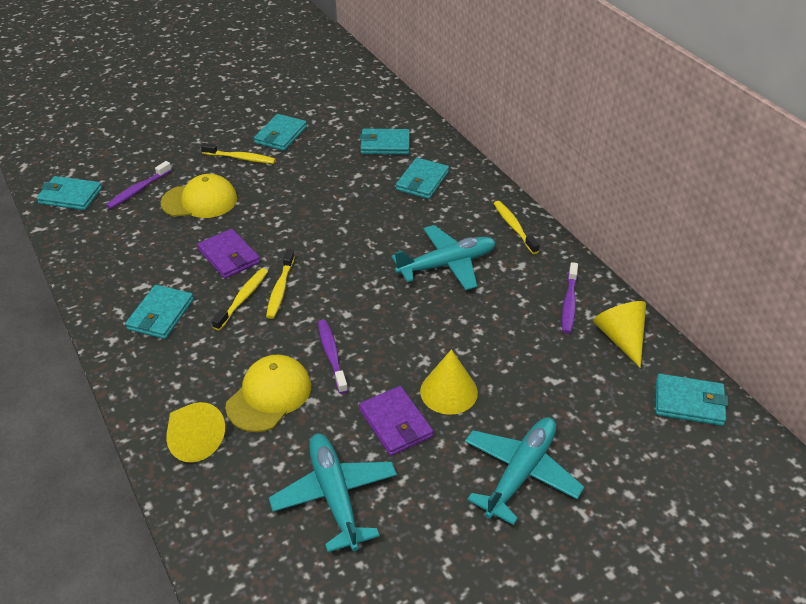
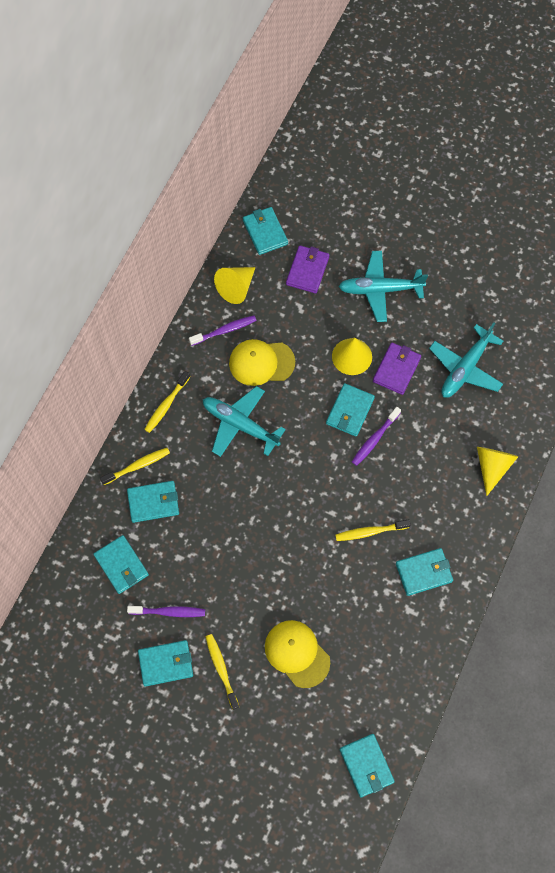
camera: 125 degrees left, 25 degrees up
(138, 190) = (320, 716): purple toothbrush -> purple toothbrush (169, 612)
(229, 256) = (339, 576): purple wallet -> purple wallet (307, 271)
(269, 395) = (431, 451): yellow cap -> yellow cap (261, 363)
(280, 289) = (344, 514): yellow toothbrush -> yellow toothbrush (137, 466)
(383, 353) = (350, 411): none -> turquoise wallet

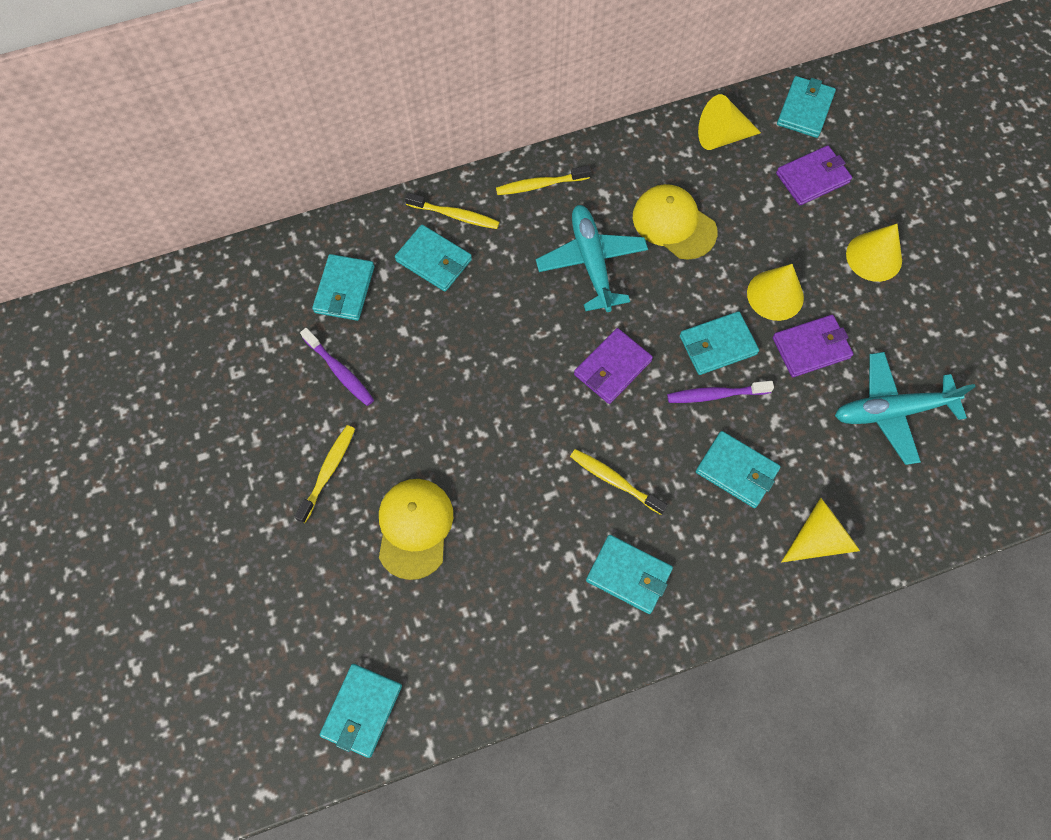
camera: 45 degrees right, 0 degrees up
(166, 663) = (285, 415): turquoise wallet -> turquoise wallet (736, 470)
(224, 330) = (668, 165): purple toothbrush -> none
(309, 473) = (612, 368): none -> purple wallet
(380, 289) = (874, 257): turquoise plane -> yellow cone

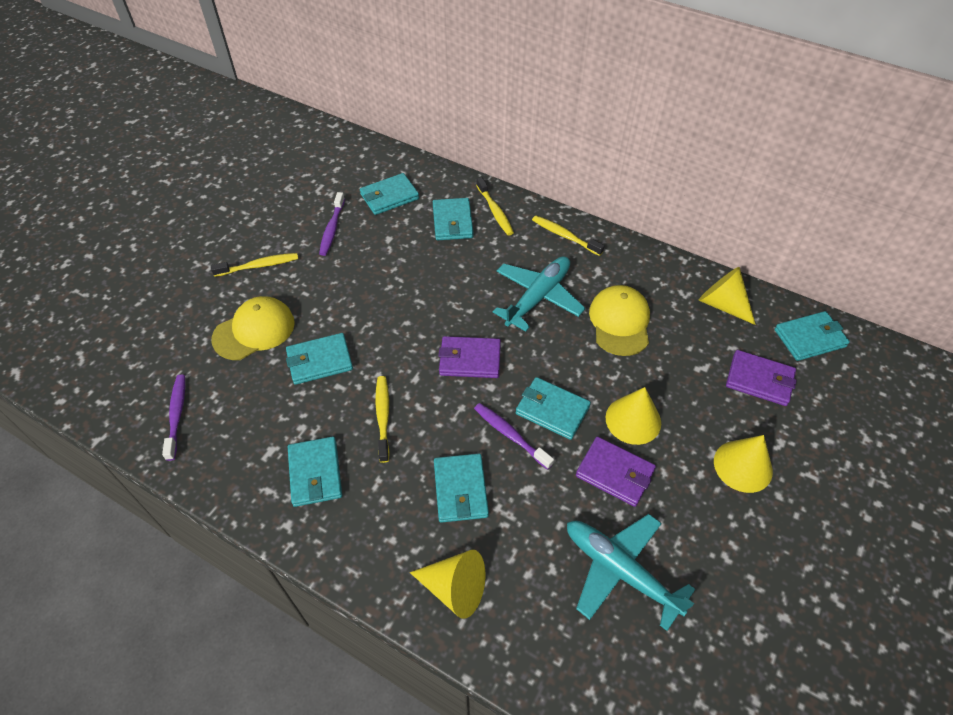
camera: 50 degrees right, 15 degrees down
(362, 710) = (104, 385): turquoise wallet -> turquoise wallet (320, 361)
(461, 659) = (177, 415): none -> purple toothbrush

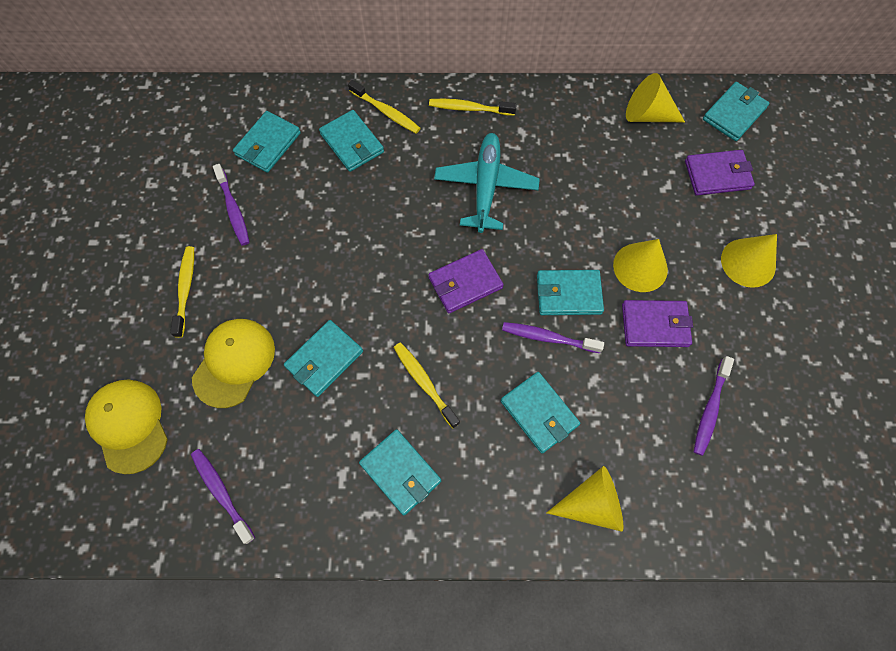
camera: 30 degrees left, 15 degrees up
(259, 266) = (186, 289): yellow toothbrush -> yellow toothbrush turned 45 degrees counterclockwise
(620, 322) = (573, 176): yellow cap -> yellow cap (129, 425)
(620, 571) = (710, 409): turquoise plane -> purple toothbrush

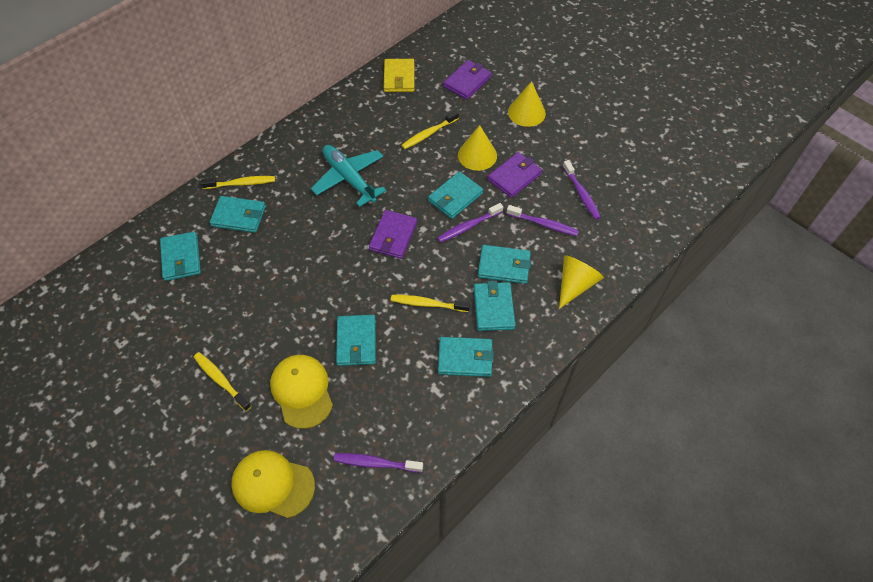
camera: 45 degrees left, 10 degrees down
(233, 210) = (201, 311): purple toothbrush -> purple toothbrush (544, 224)
(469, 108) = (292, 145): yellow toothbrush -> yellow toothbrush (428, 134)
(647, 115) = (399, 78): yellow cone -> yellow wallet
(734, 114) = (443, 46): turquoise wallet -> turquoise wallet (493, 308)

